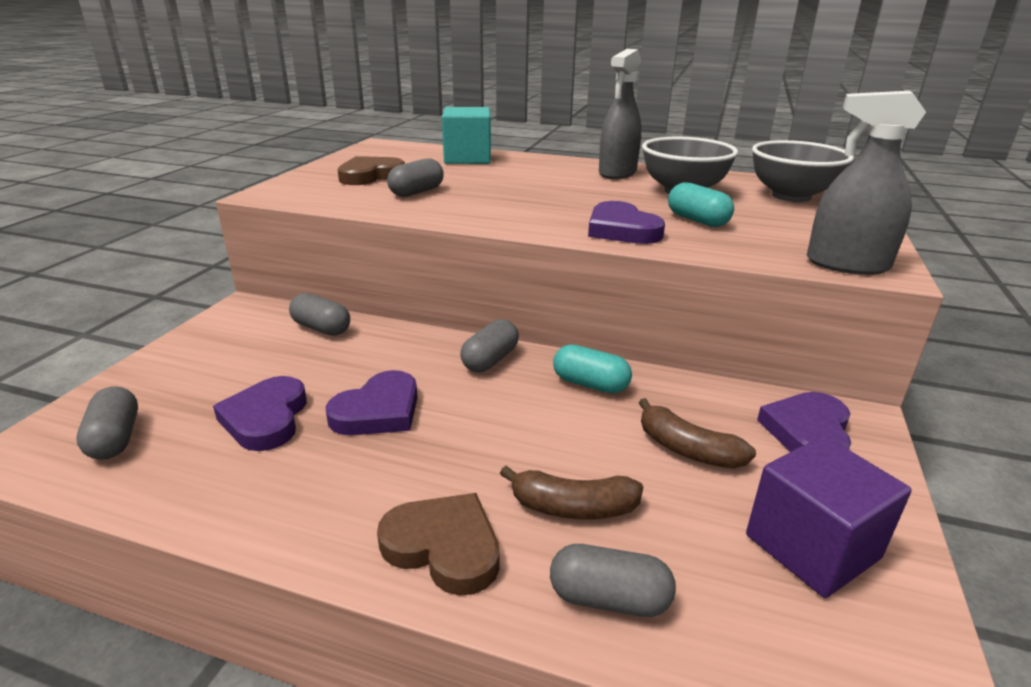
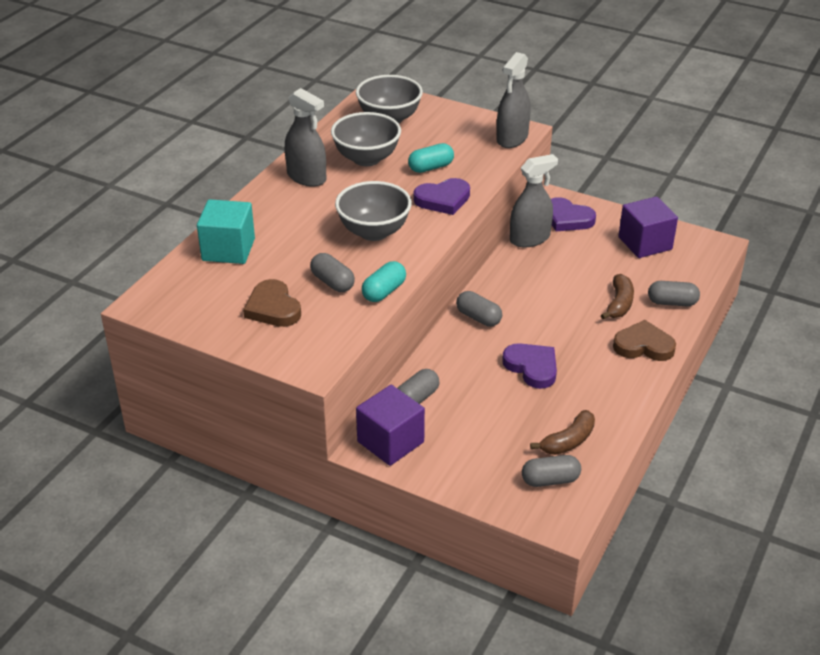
camera: 80 degrees left, 10 degrees up
(248, 319) = (390, 442): none -> purple cube
(266, 418) = (535, 415): purple heart -> none
(444, 547) = (643, 346): brown heart -> brown heart turned 60 degrees clockwise
(524, 202) = (374, 232): none -> grey bowl
(590, 384) = (513, 281): turquoise capsule -> turquoise capsule (384, 291)
(609, 598) = (672, 302): grey capsule -> grey capsule turned 75 degrees clockwise
(687, 449) = (578, 260): brown banana -> brown banana (568, 441)
(714, 394) = (529, 238): none -> grey spray bottle

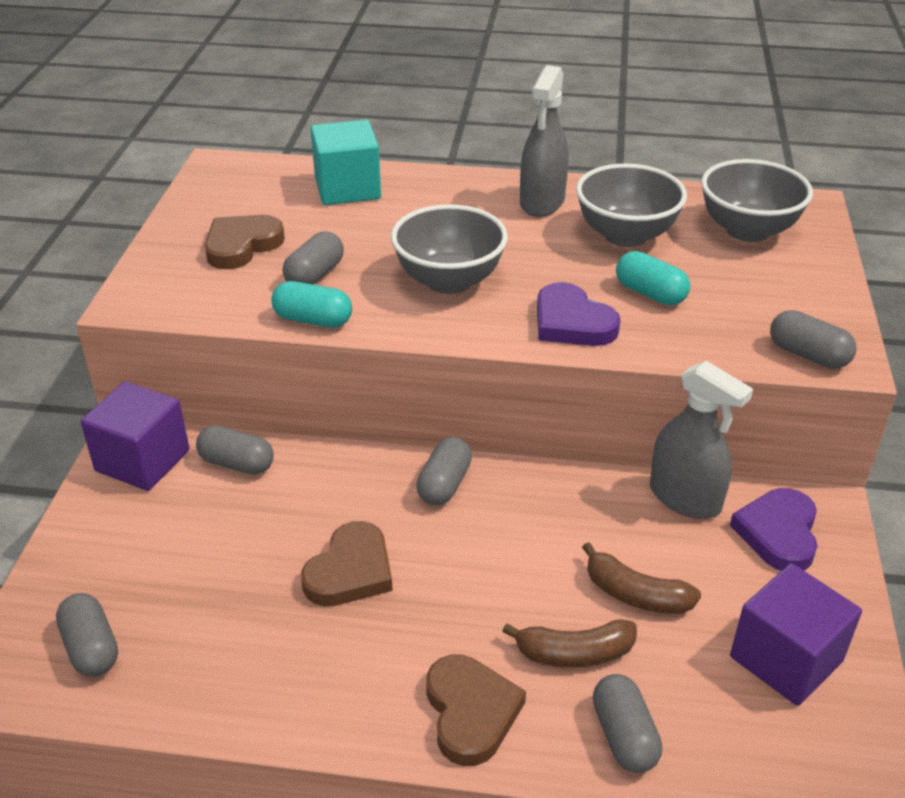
camera: 70 degrees right, 0 degrees up
(512, 138) = (808, 355): grey spray bottle -> grey capsule
(532, 367) = (350, 571): purple heart -> brown heart
(568, 441) = (186, 652): brown banana -> brown banana (636, 594)

